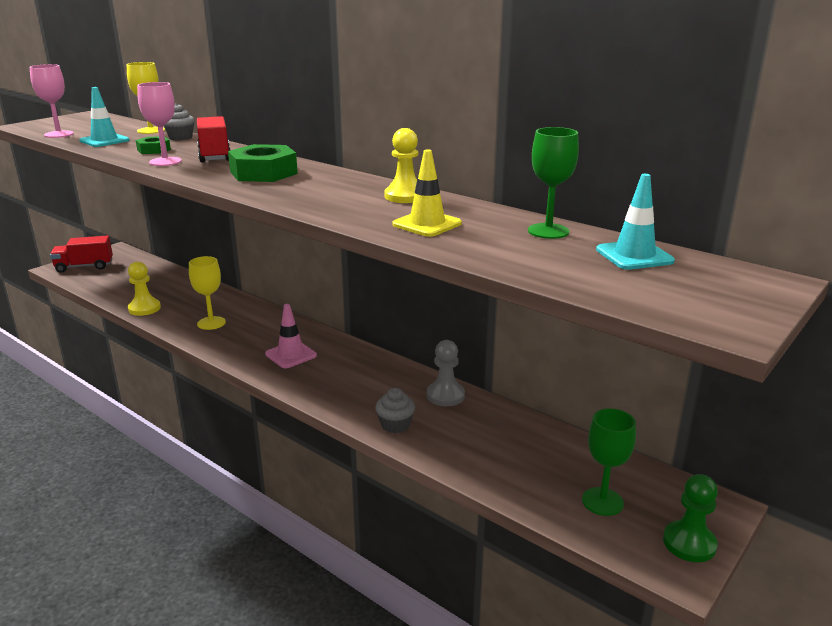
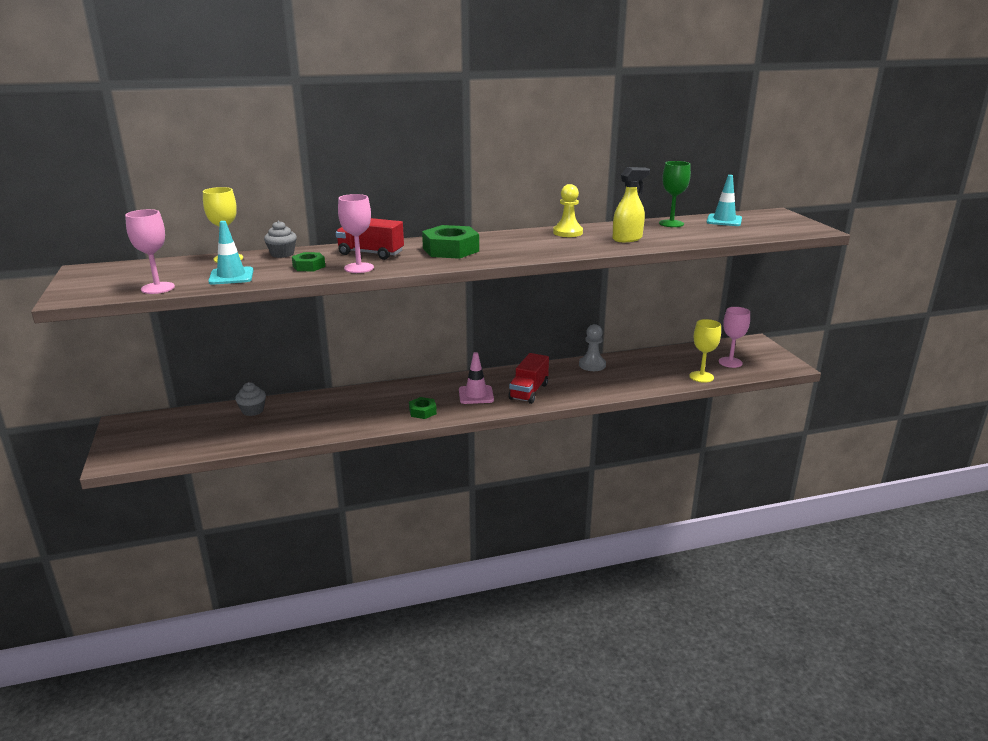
camera: 55 degrees left, 0 degrees up
(84, 267) = (138, 445): red truck -> red truck (529, 391)
(144, 308) = (300, 433): yellow pawn -> none
(211, 323) = (377, 411): yellow goblet -> yellow goblet (701, 377)
(229, 342) = (422, 411): none -> green nut
(395, 425) = (608, 388): grey cupcake -> grey cupcake (252, 411)
(427, 224) = (627, 239): yellow traffic cone -> yellow spray bottle
(602, 501) = (730, 362): green goblet -> pink goblet
(689, 543) = (775, 357): green pawn -> none

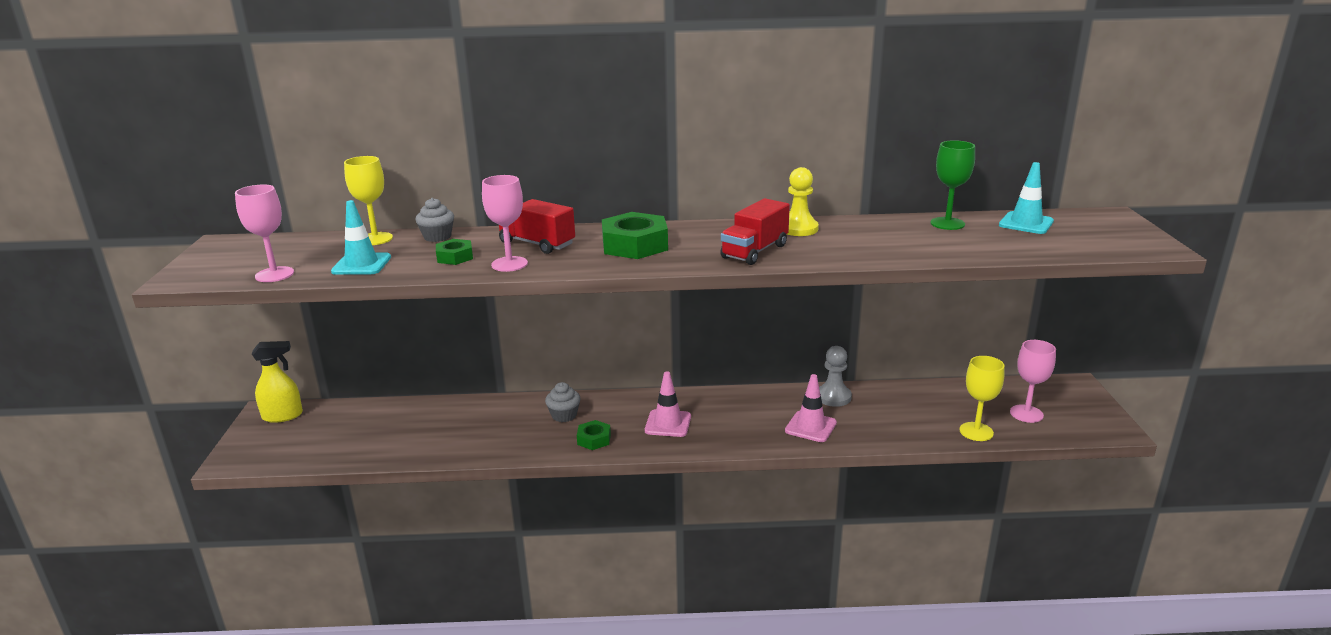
camera: 15 degrees right, 0 degrees up
(252, 411) = (404, 413): grey cupcake -> grey cupcake (564, 415)
(529, 391) = (735, 427): red truck -> red truck (755, 251)
(584, 386) = (810, 427): none -> pink traffic cone
(627, 239) = (872, 244): yellow spray bottle -> yellow spray bottle (283, 416)

